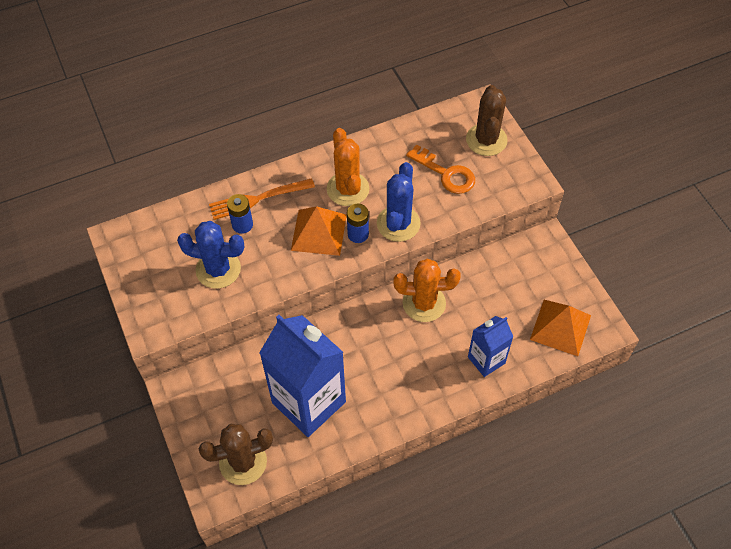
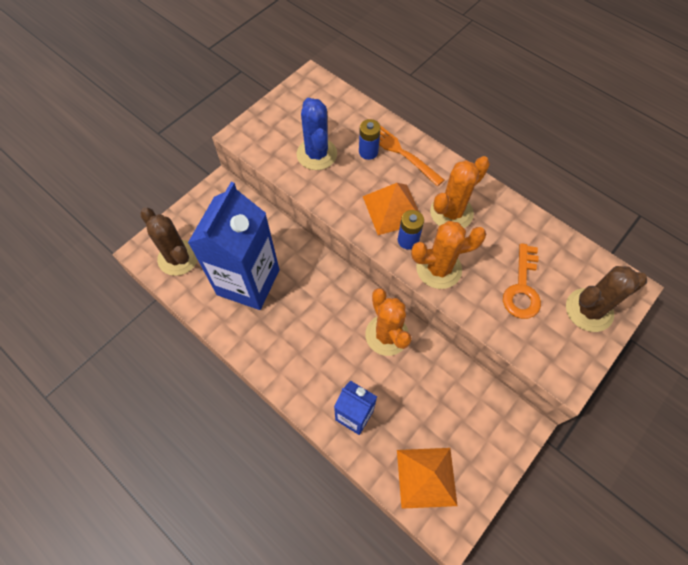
camera: 65 degrees right, 5 degrees up
(398, 223) = (438, 269): blue cactus -> orange cactus

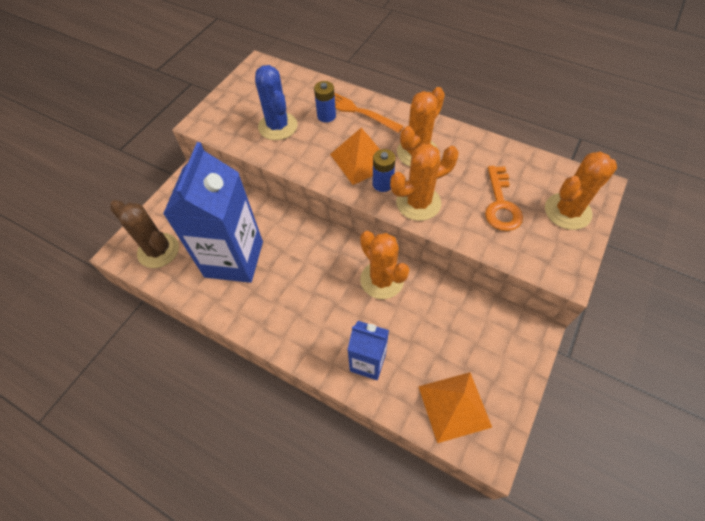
camera: 10 degrees left, 5 degrees down
(589, 310) = (567, 211): brown cactus -> orange cactus

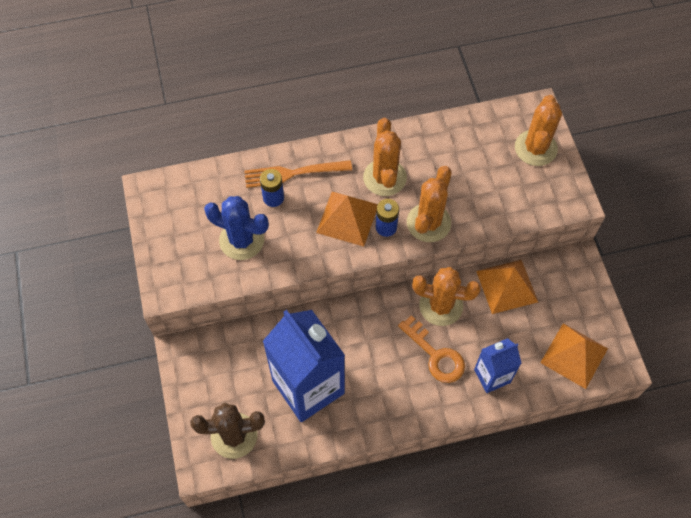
camera: 45 degrees left, 5 degrees up
(449, 306) = (507, 286): none -> orange pyramid
(501, 204) = (487, 177): orange key -> orange key (435, 355)

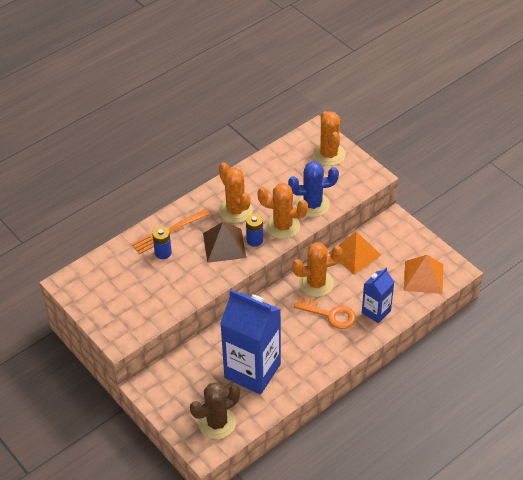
camera: 25 degrees left, 15 degrees down
(241, 240) = (156, 287): blue cactus -> blue cactus (312, 205)
(347, 218) = (224, 245): orange pyramid -> brown pyramid
(428, 223) = (282, 226): orange cactus -> orange cactus turned 75 degrees counterclockwise

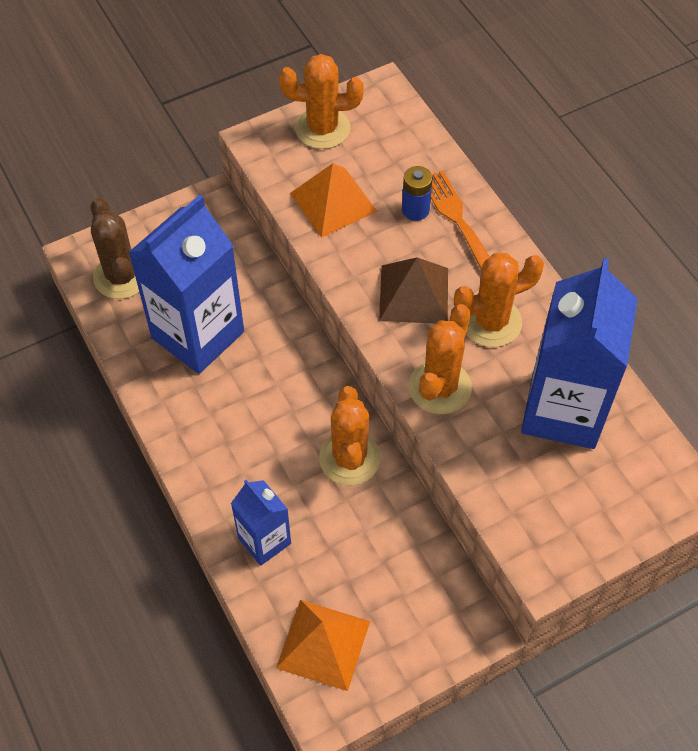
camera: 100 degrees right, 10 degrees up
(254, 240) = (416, 339): blue battery -> none
(283, 177) = (563, 410): none -> blue carton
(312, 205) = (484, 445): blue cactus -> none
(329, 154) = (617, 502): orange cactus -> orange cactus (322, 128)
(330, 315) = (276, 466): orange key -> none
(354, 254) = (405, 536): orange pyramid -> orange pyramid (333, 202)

